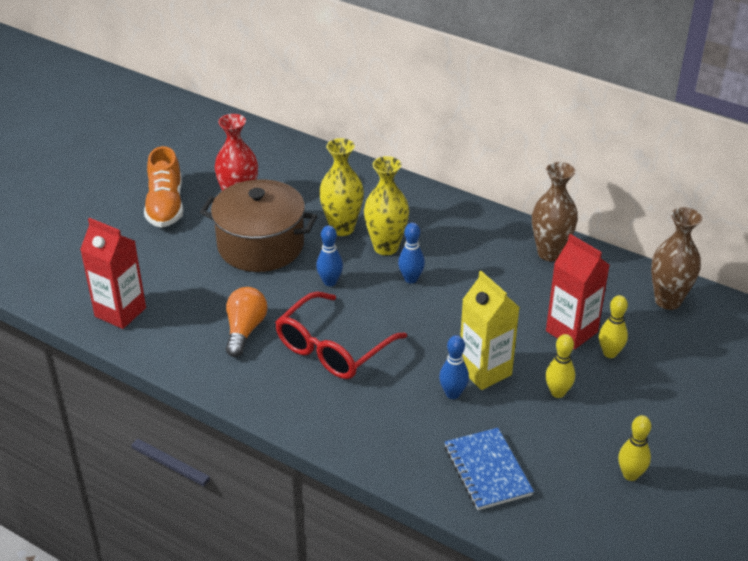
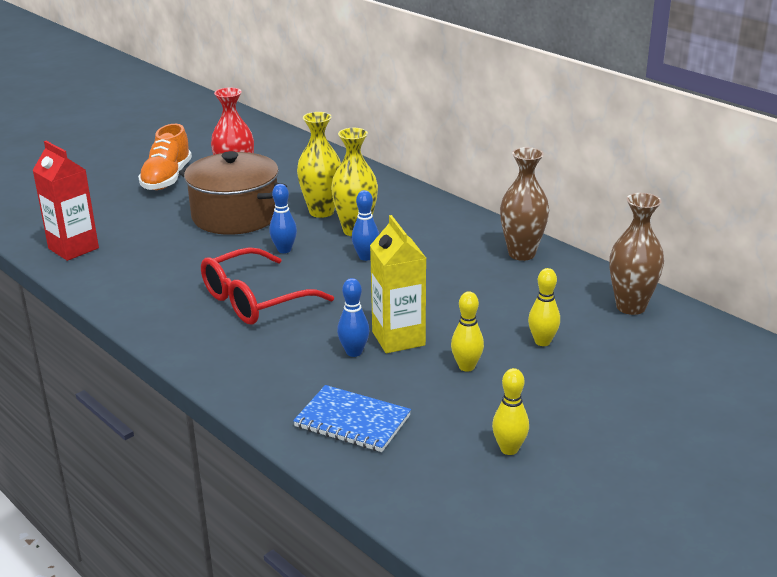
camera: 15 degrees right, 10 degrees down
(245, 330) = (179, 276): orange light bulb -> none
(487, 470) = (352, 421): blue notebook -> blue notebook turned 60 degrees counterclockwise
(571, 331) = (510, 318): red carton -> none

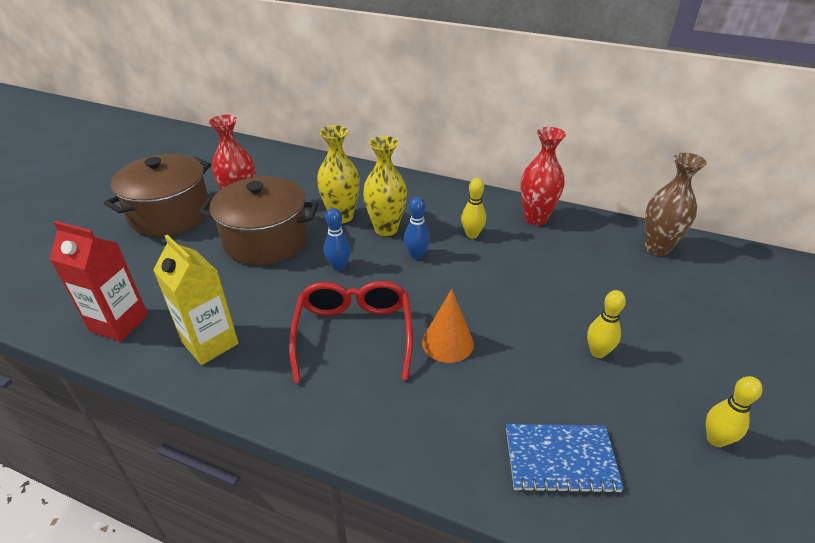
camera: 25 degrees left, 10 degrees up
(167, 178) = (170, 214): orange shoe -> brown pot
(255, 300) = (354, 334): red glasses -> red glasses turned 150 degrees clockwise
(332, 326) = (447, 342): none -> orange cone
(354, 352) = (492, 368): blue bowling pin -> none
(398, 338) = (516, 338): yellow carton -> yellow carton (210, 343)
(521, 254) = (535, 218): brown vase -> red vase
(542, 342) = (629, 304): yellow bowling pin -> yellow bowling pin (472, 235)

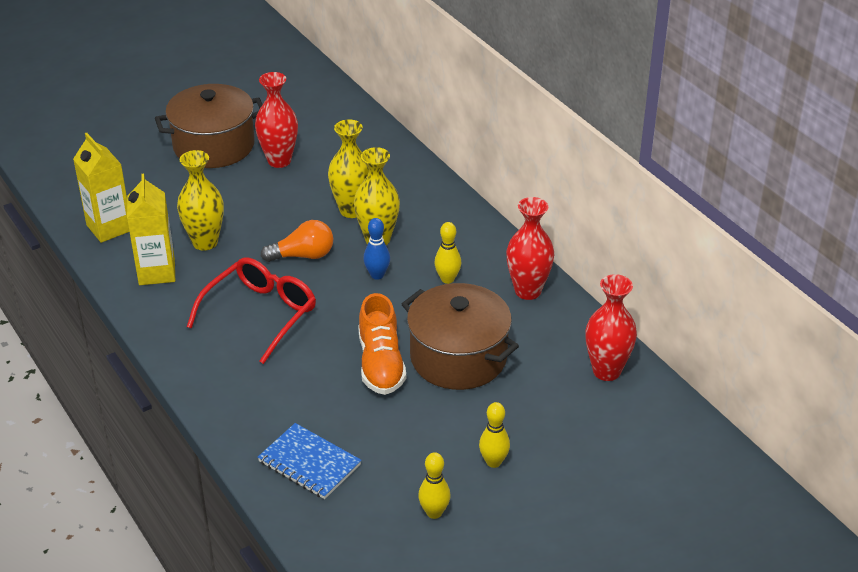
camera: 35 degrees right, 0 degrees up
(119, 323) = (109, 228): red carton -> yellow carton
(236, 294) = (205, 242): none -> yellow vase
(266, 240) = (268, 205): brown pot -> brown pot (458, 357)
(339, 266) = (303, 255): blue bowling pin -> orange light bulb
(447, 342) = (321, 354): orange cone -> none
(504, 324) = (381, 364): none -> orange shoe
(598, 352) = (428, 419): yellow bowling pin -> yellow bowling pin (493, 462)
(657, 248) = (606, 371): brown vase -> red vase

